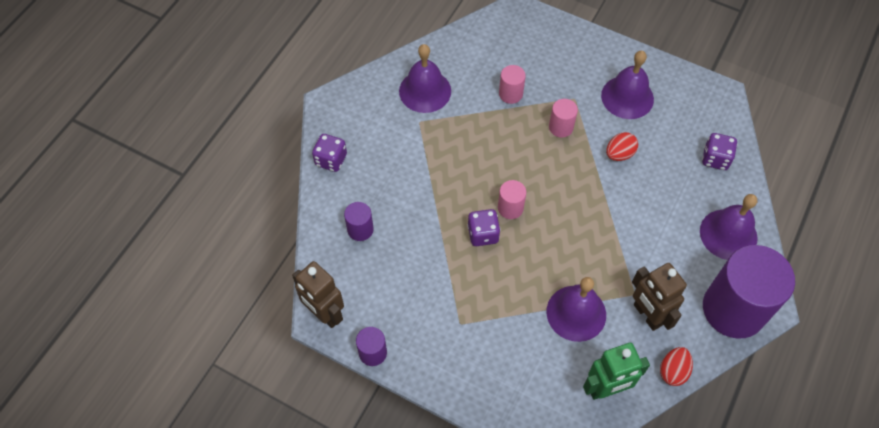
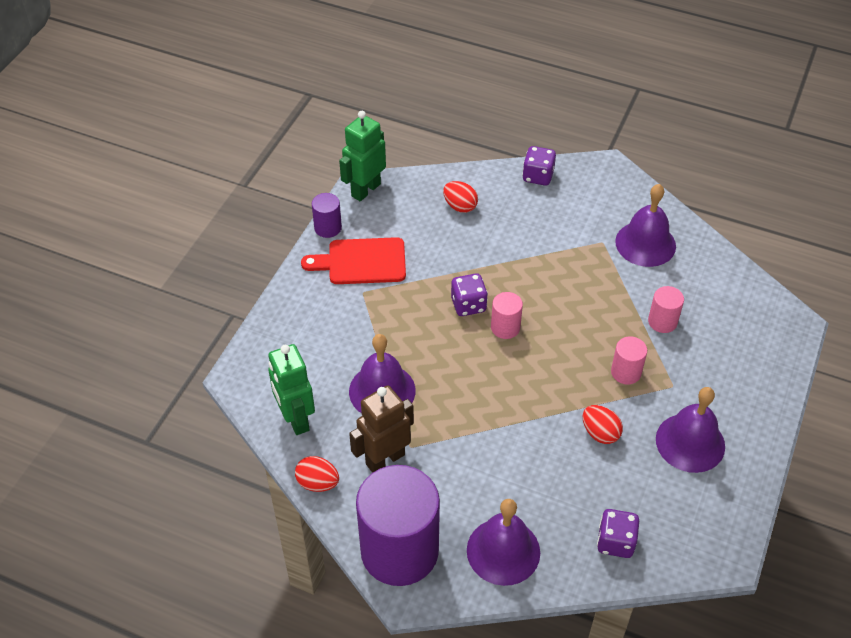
camera: 85 degrees right, 10 degrees down
(324, 314) = (365, 190): brown robot -> green robot
(360, 229) = (460, 206): purple cylinder -> red egg
(422, 322) = (361, 262): none -> red cutting board

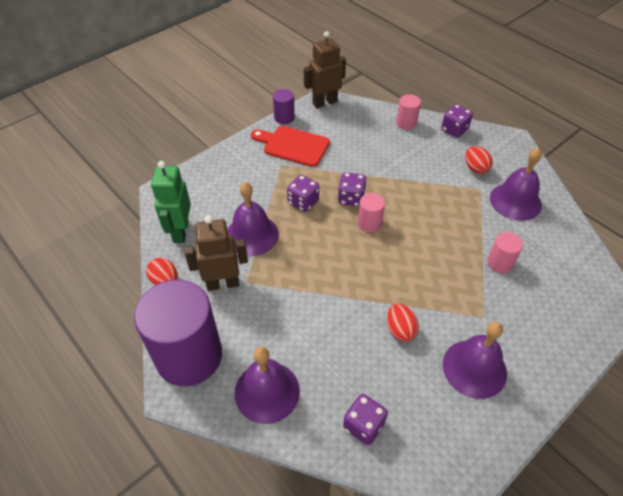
camera: 25 degrees right, 0 degrees up
(365, 190) = (324, 102): green robot -> brown robot
(416, 329) = (303, 202): none -> purple dice
(460, 206) = (384, 132): red egg -> red egg (475, 168)
(626, 372) = (448, 290): pink cylinder -> pink cylinder (406, 123)

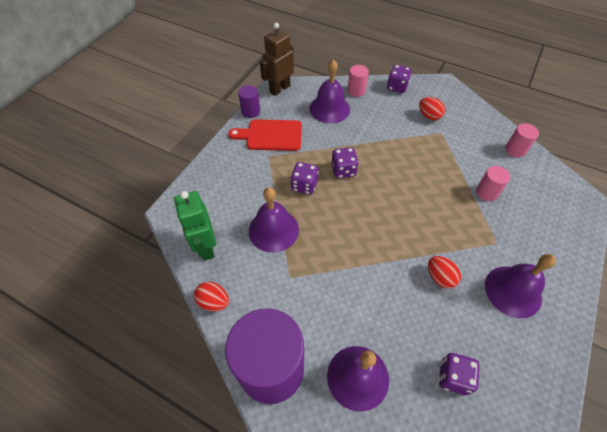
camera: 20 degrees left, 5 degrees up
(223, 283) = (269, 285): brown robot -> none
(369, 223) = (369, 188): pink cylinder -> pink cylinder (515, 150)
(515, 201) = (472, 136): purple bell -> purple bell (329, 109)

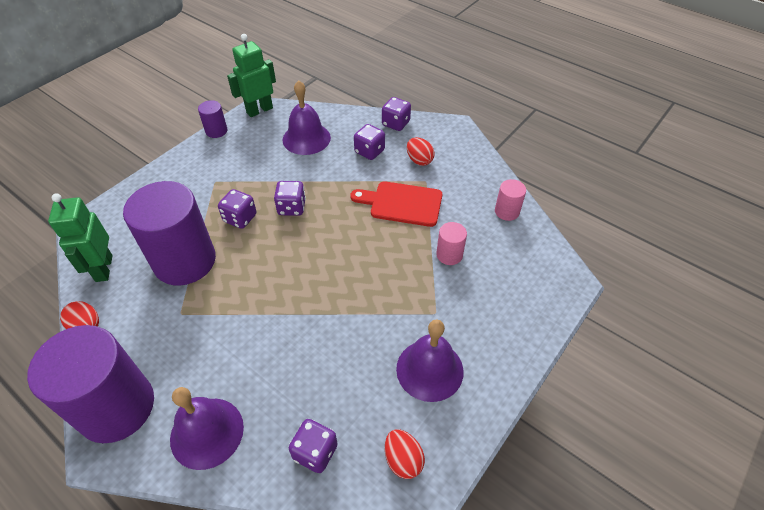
camera: 10 degrees right, 5 degrees down
(271, 135) = (227, 159): red cutting board -> red cutting board (402, 203)
(273, 230) = (185, 261): purple bell -> purple cylinder
(279, 89) = (259, 110): brown robot -> green robot
(356, 90) = (346, 122): pink cylinder -> none
(386, 113) = (369, 151): none -> purple dice
(440, 277) = (350, 340): red egg -> red egg (403, 460)

